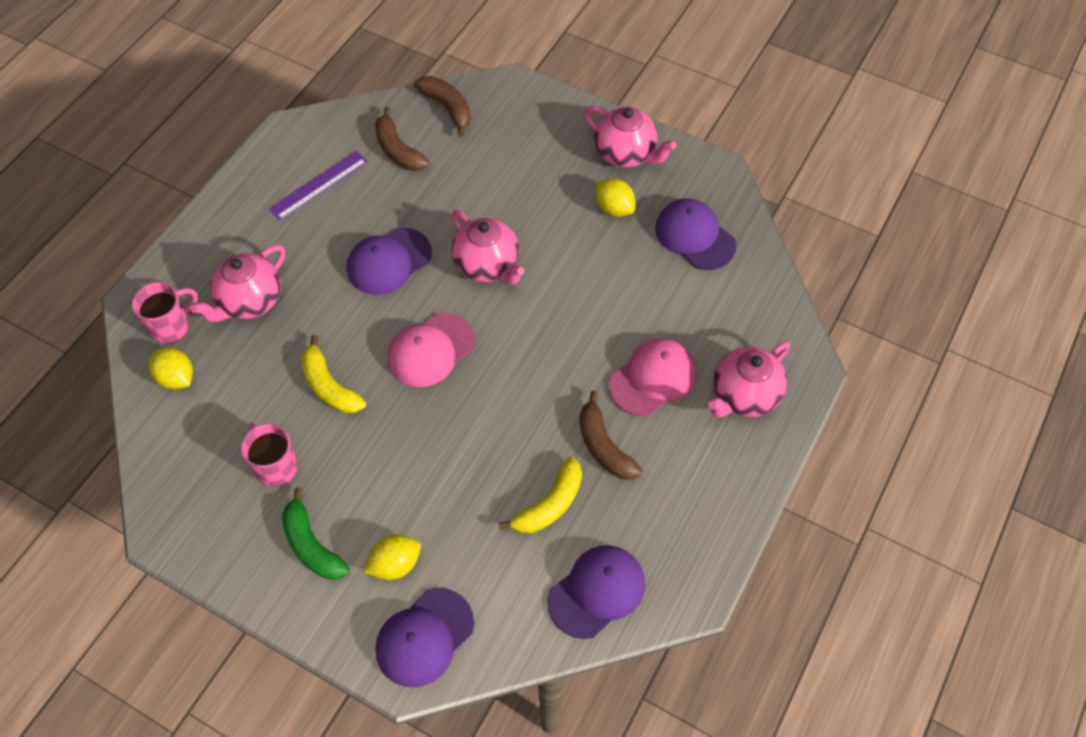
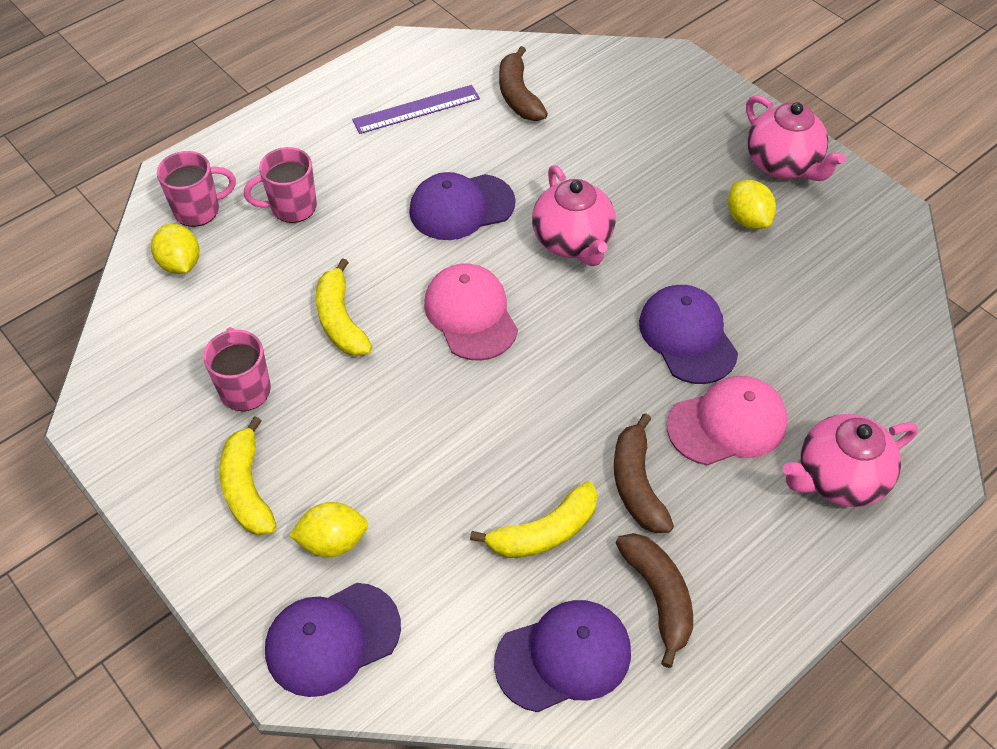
camera: 20 degrees right, 5 degrees down
(250, 301) = (292, 207): pink teapot -> pink mug
(311, 545) = (247, 488): green banana -> yellow banana
(430, 350) = (470, 314): pink cap -> pink cap turned 90 degrees clockwise
(447, 108) = (591, 66): brown banana -> brown banana (659, 597)
(694, 236) = (837, 276): purple cap -> purple cap (687, 336)

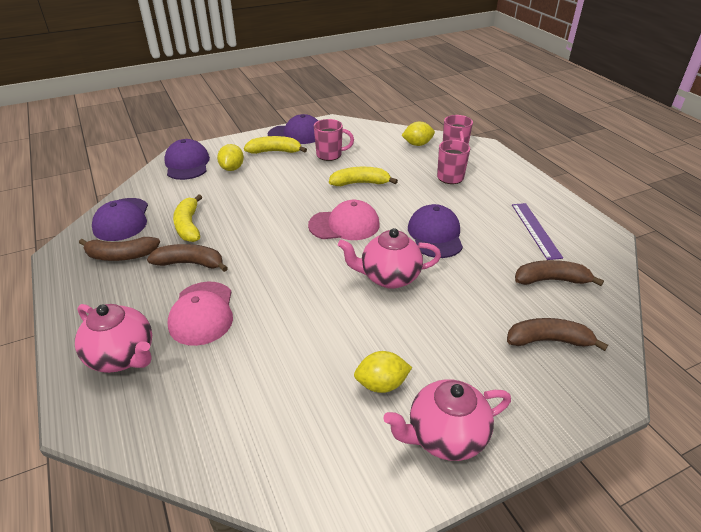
camera: 105 degrees right, 15 degrees down
(622, 98) = (548, 340): none -> brown banana
(687, 336) = (281, 313): purple cap -> purple cap (296, 134)
(838, 479) = (123, 357): pink teapot -> pink teapot turned 135 degrees clockwise

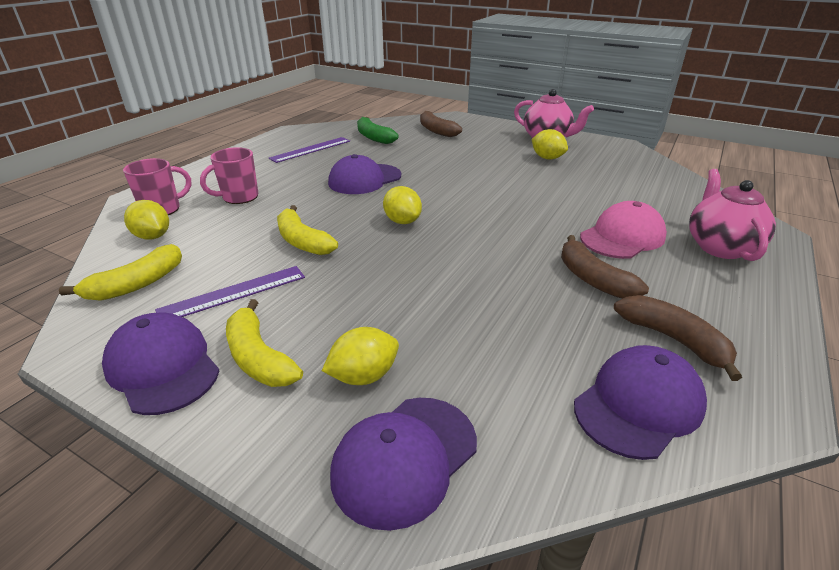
camera: 125 degrees left, 5 degrees down
(188, 226) = (548, 322): yellow banana -> yellow banana (137, 284)
(330, 155) = (233, 293): pink mug -> purple ruler
(344, 225) = (402, 221): pink cap -> yellow lemon
(389, 277) = (449, 181): pink teapot -> none
(551, 280) = (373, 137): brown banana -> green banana

